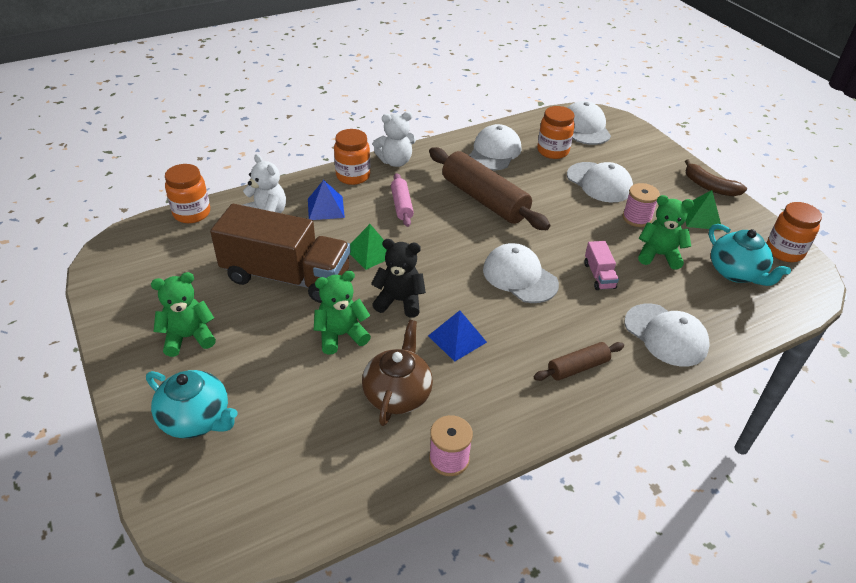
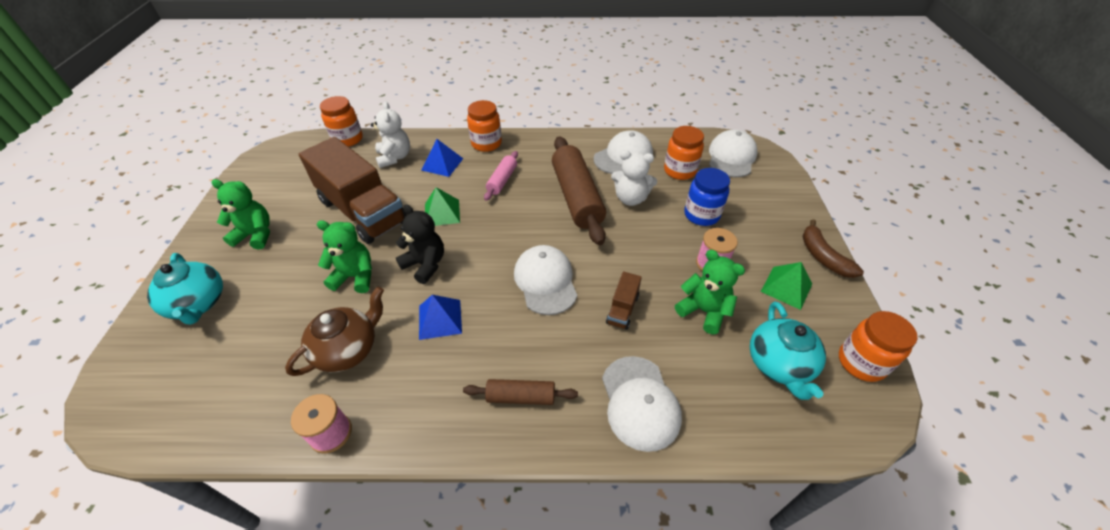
camera: 30 degrees right, 5 degrees up
(395, 161) = (531, 141): white teddy bear -> white teddy bear (630, 198)
(599, 182) = (701, 215): white cap -> blue jar
(599, 275) = (622, 309): pink truck -> brown truck

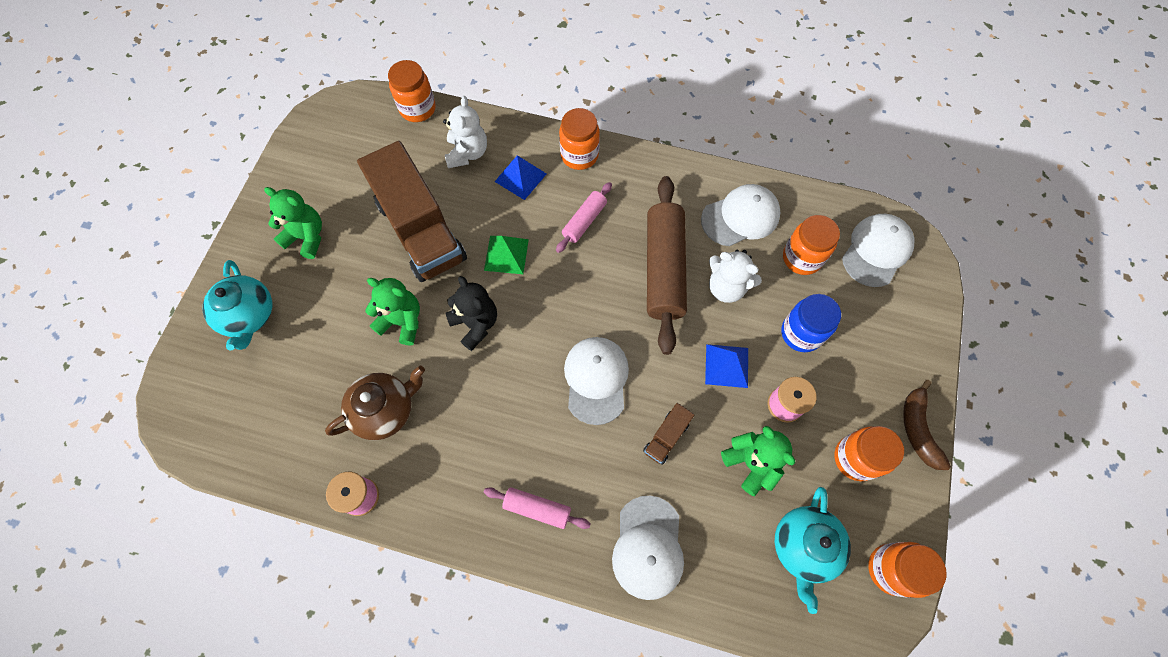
camera: 15 degrees right, 20 degrees up
(440, 319) = (478, 398): blue pyramid -> blue pyramid (727, 365)
(521, 397) = (537, 509): brown rolling pin -> pink rolling pin
(786, 287) = (855, 458): green pyramid -> orange jar

